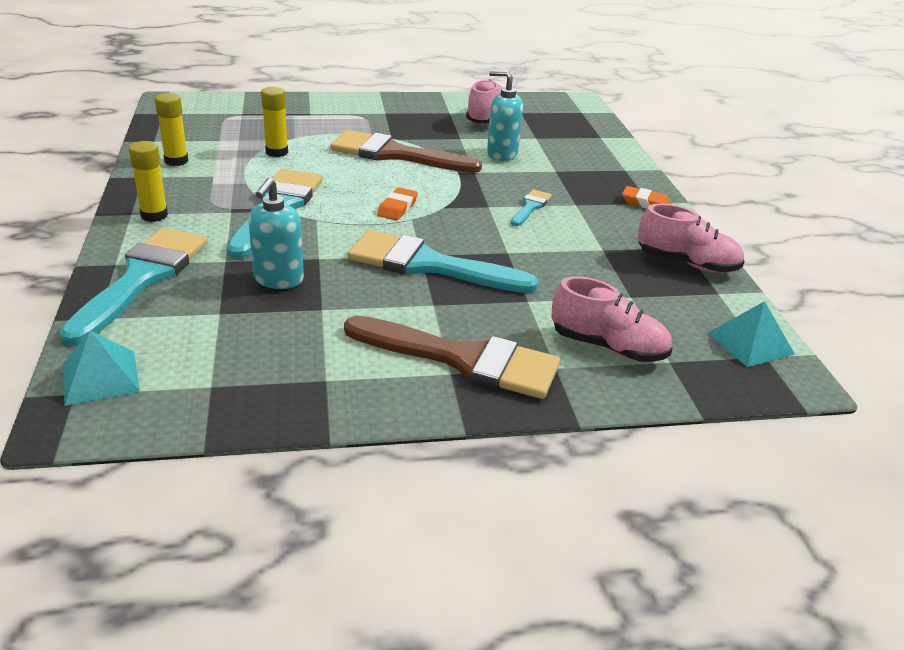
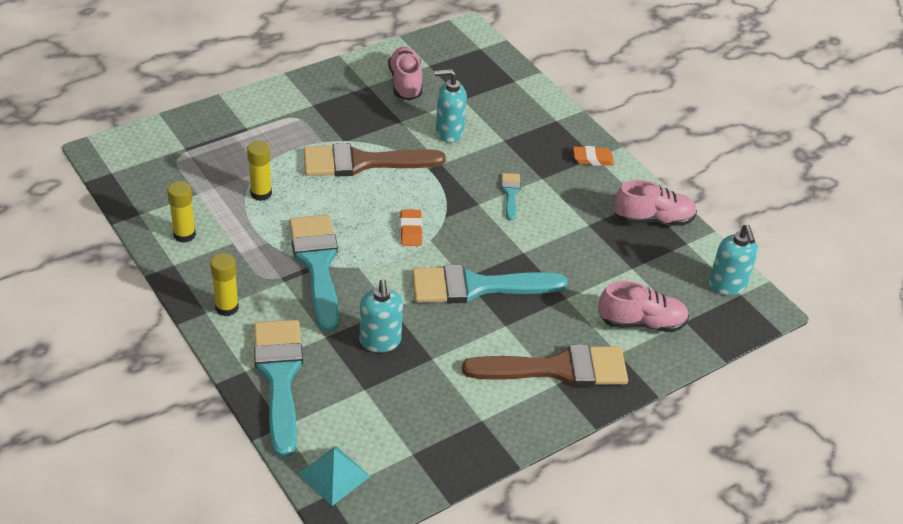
camera: 25 degrees left, 10 degrees up
(750, 343) = (727, 285): turquoise pyramid -> turquoise soap dispenser

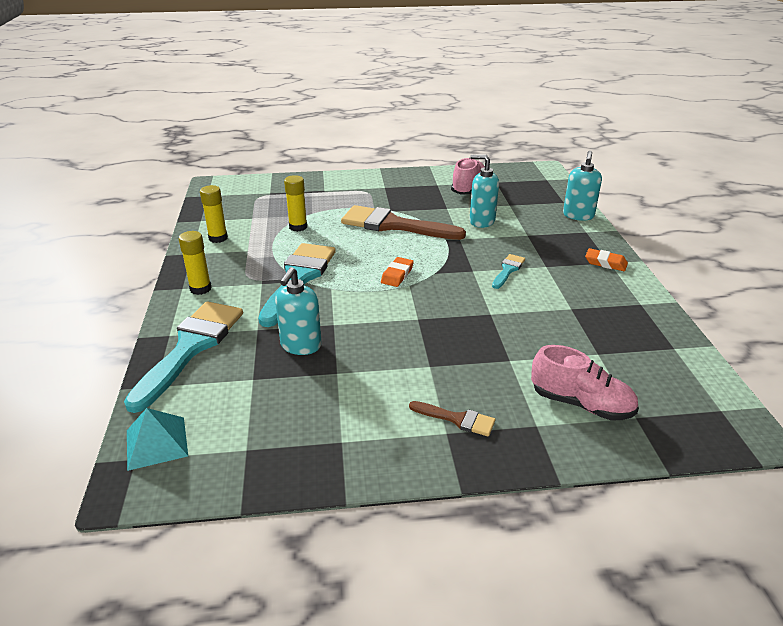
camera: 30 degrees right, 10 degrees down
(476, 286) = (425, 328): turquoise brush -> none
(557, 369) = (457, 419): brown brush -> brown brush, size x0.46
(653, 219) = (645, 320): pink shoe -> none
(727, 285) = (706, 397): turquoise soap dispenser -> turquoise soap dispenser (578, 216)

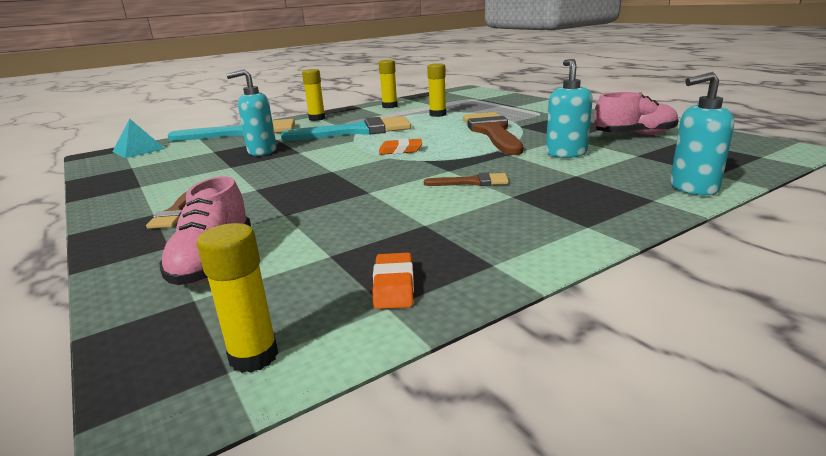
camera: 65 degrees right, 10 degrees down
(508, 270) = (472, 182): turquoise brush -> brown brush
(605, 263) = (580, 224): orange eraser -> orange eraser (394, 286)
(710, 399) = (254, 356): none -> yellow glue stick

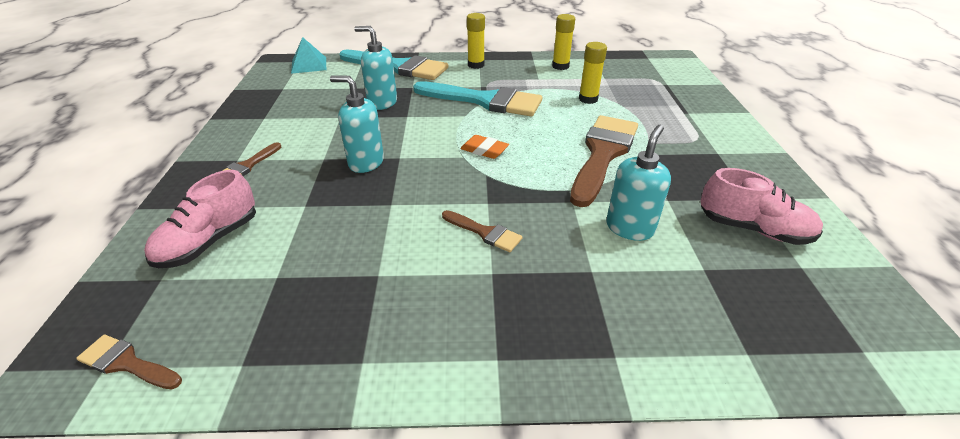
camera: 30 degrees right, 15 degrees up
(254, 356) = (127, 363): yellow glue stick -> brown brush
(394, 286) = (271, 343): orange eraser -> none
(693, 188) = (685, 362): turquoise soap dispenser -> turquoise soap dispenser (366, 163)

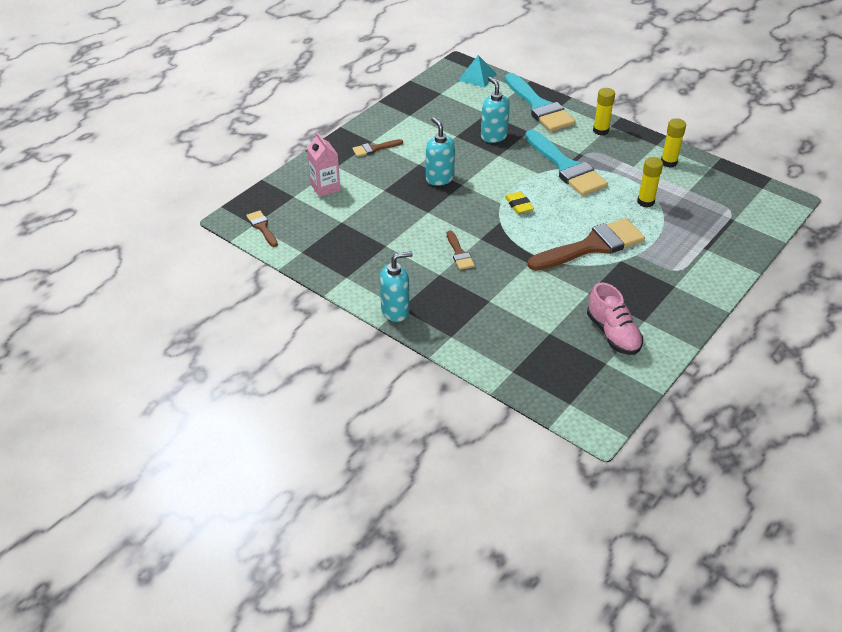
camera: 40 degrees right, 5 degrees up
(209, 242) = (325, 187): pink shoe -> pink carton
(484, 150) = (518, 205): orange eraser -> yellow eraser
(629, 228) = (541, 293): turquoise soap dispenser -> turquoise soap dispenser (395, 311)

